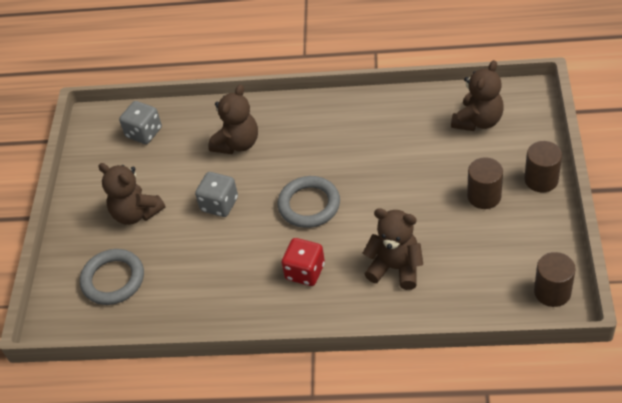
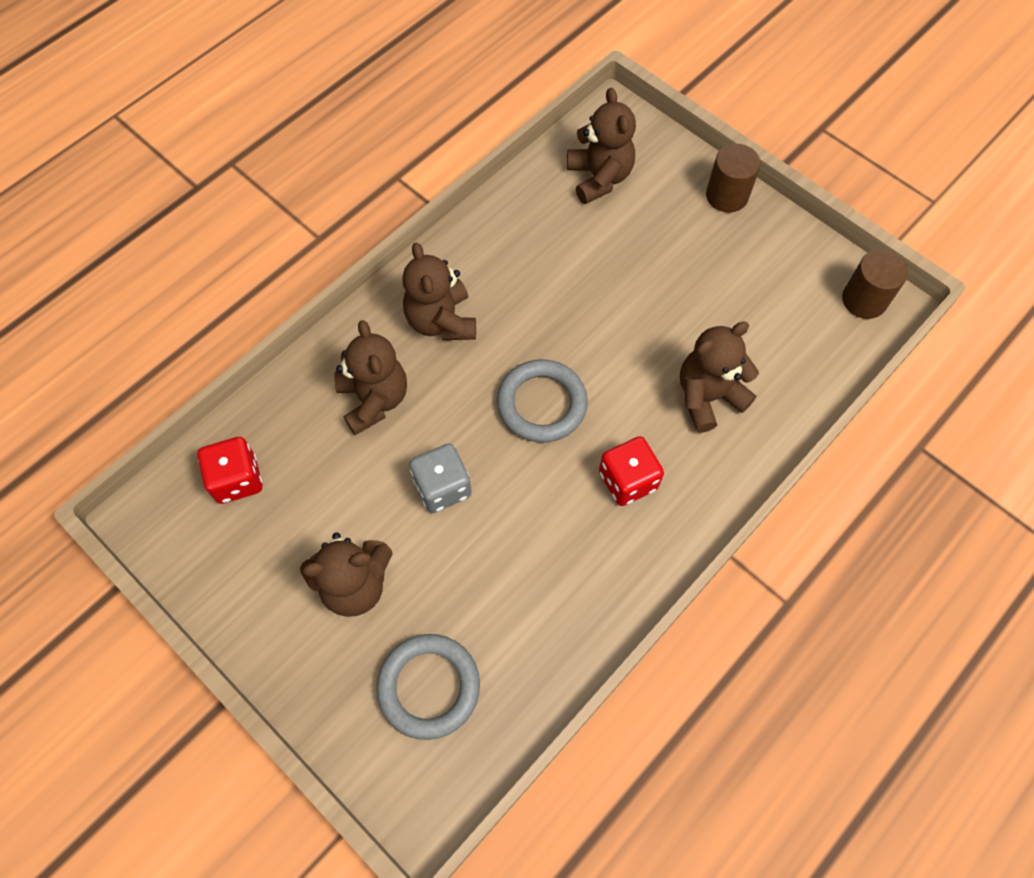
camera: 55 degrees left, 15 degrees up
(144, 133) = (237, 479): grey dice -> red dice
(310, 132) = (441, 321): none -> brown teddy bear
(484, 196) = (697, 253): brown cylinder -> none

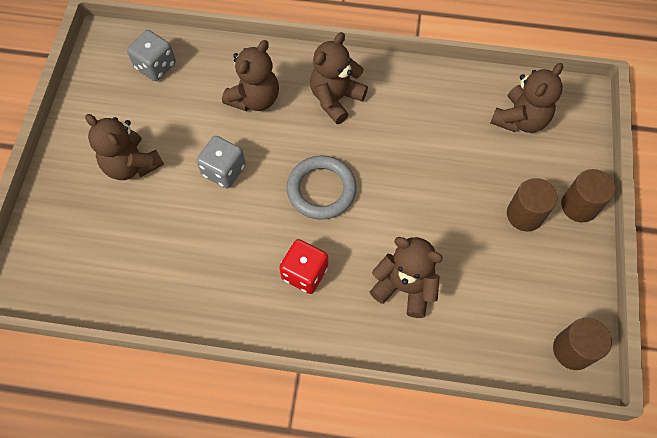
camera: 55 degrees right, 0 degrees up
(237, 479) = (155, 66): red dice -> grey dice
(429, 687) = (93, 243): grey ring -> none
(704, 244) = (524, 214): none -> brown cylinder

